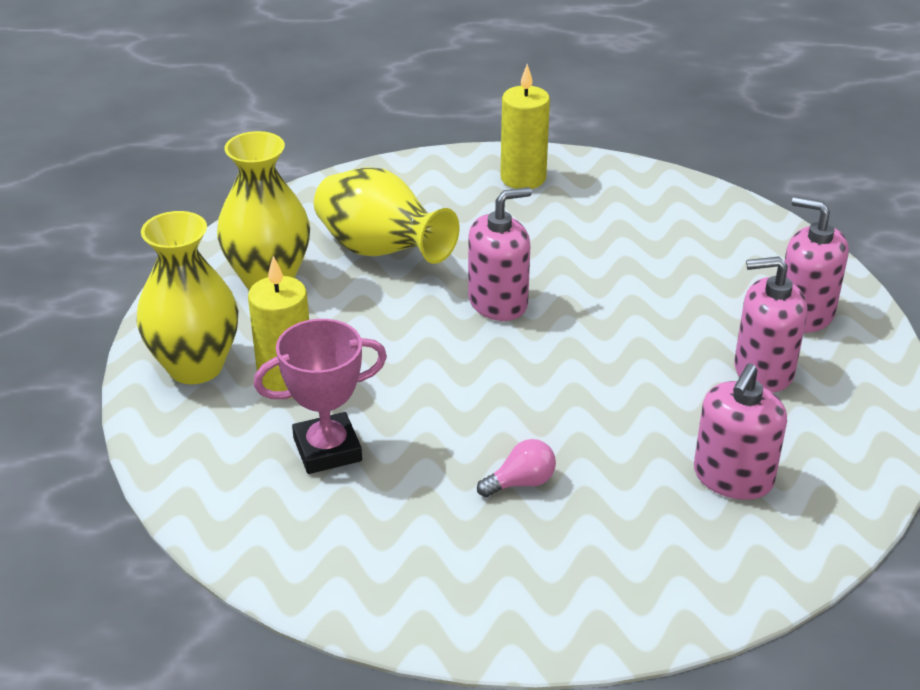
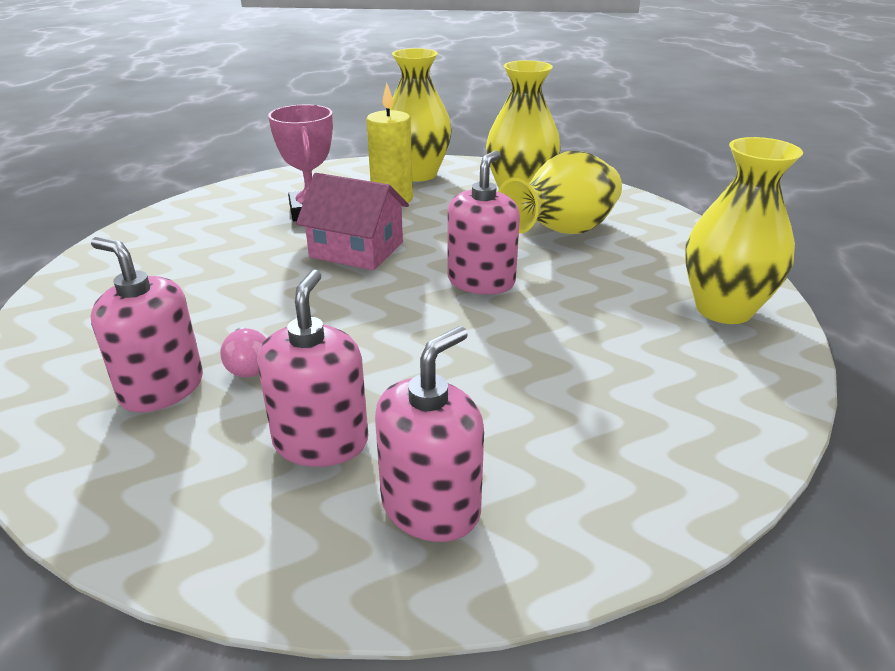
camera: 95 degrees right, 5 degrees down
(438, 394) = (356, 250): none -> pink house
(498, 302) = (481, 281): pink soap dispenser -> pink soap dispenser turned 135 degrees counterclockwise
(521, 482) = (231, 277): pink light bulb -> pink light bulb (248, 365)
(523, 178) = (723, 309): yellow candle -> yellow vase

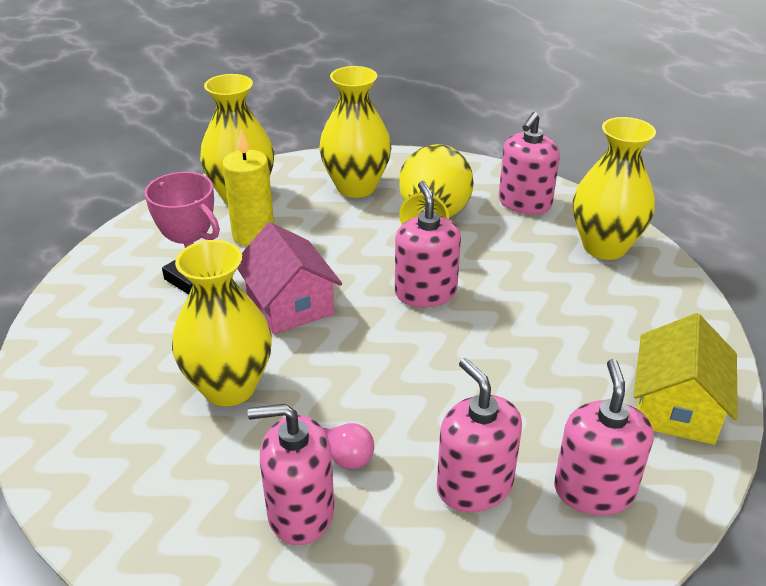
camera: 35 degrees left, 5 degrees up
(236, 285) = (229, 387): none -> yellow vase
(356, 250) = (289, 303): pink house -> pink house turned 75 degrees clockwise
(630, 480) = (676, 406): none -> yellow house
(674, 249) = (524, 203): none -> pink soap dispenser

